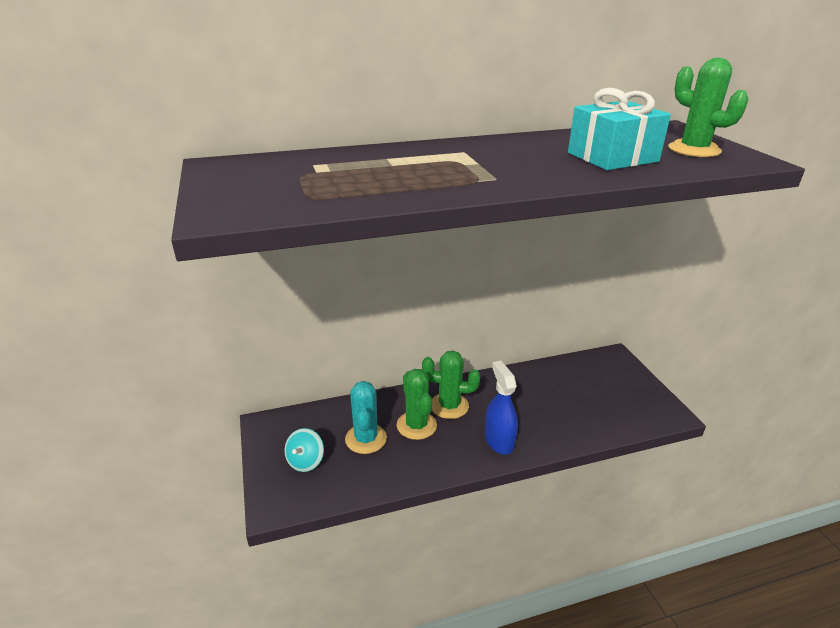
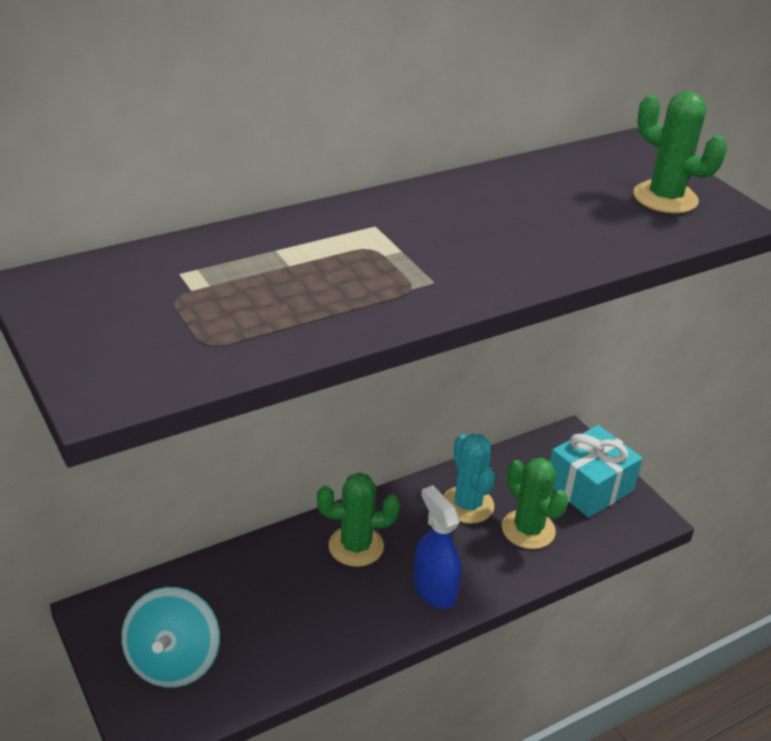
camera: 15 degrees left, 5 degrees up
(305, 461) = (173, 661): turquoise spinning top -> turquoise spinning top, size x1.62
(366, 439) = (250, 614): turquoise cactus -> turquoise cactus (467, 505)
(416, 425) = (317, 583): green cactus -> green cactus (528, 529)
(612, 157) = (568, 223): turquoise gift -> turquoise gift (589, 487)

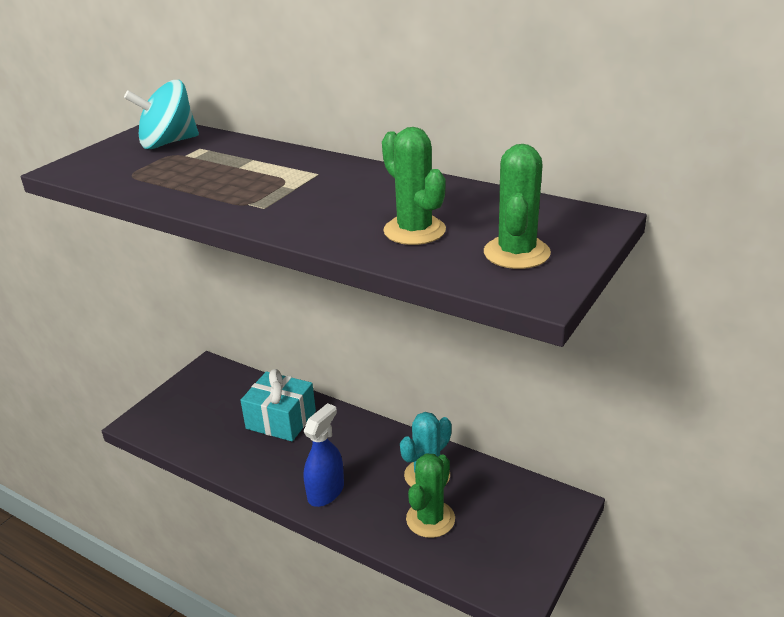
camera: 65 degrees right, 5 degrees down
(173, 661) = (191, 408): turquoise spinning top -> turquoise spinning top (168, 143)
(356, 546) = (337, 438): green cactus -> green cactus (414, 231)
(589, 487) = (517, 539): turquoise gift -> turquoise gift (281, 420)

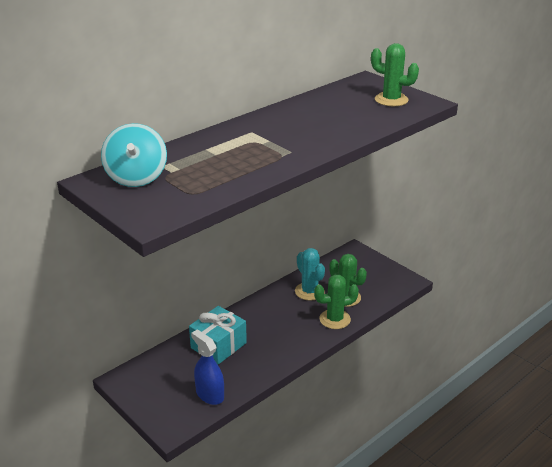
camera: 75 degrees left, 0 degrees up
(326, 492) = (304, 334): blue spray bottle -> blue spray bottle (209, 394)
(414, 231) = (352, 117): green cactus -> green cactus (335, 319)

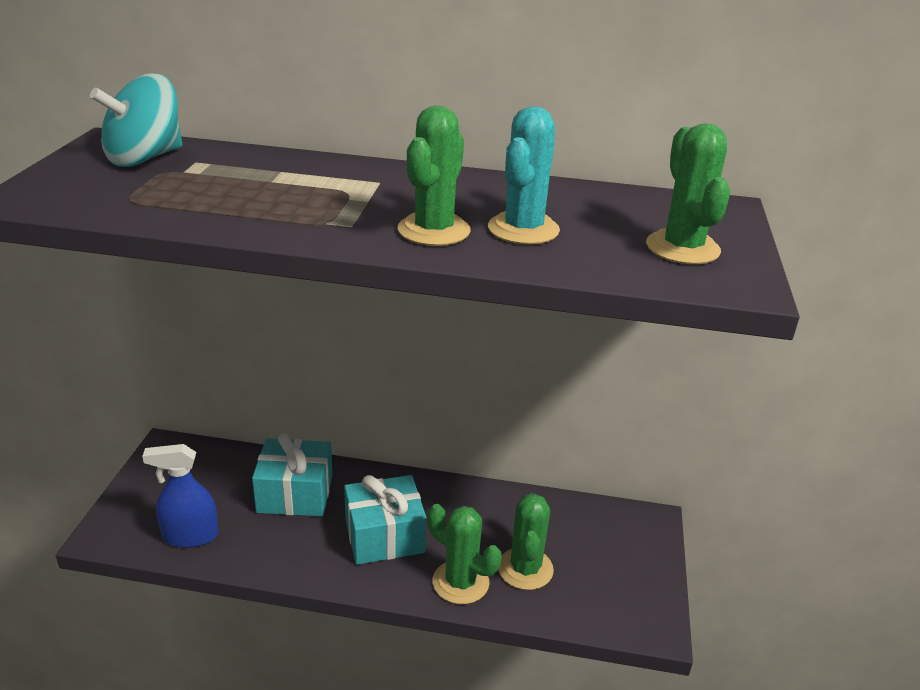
camera: 50 degrees right, 0 degrees up
(209, 394) = (190, 536): blue spray bottle -> blue spray bottle turned 105 degrees counterclockwise
(282, 329) = (384, 536): none -> turquoise gift
(309, 291) = (496, 522): turquoise cactus -> turquoise cactus (523, 229)
(319, 137) = (434, 230): none -> green cactus

